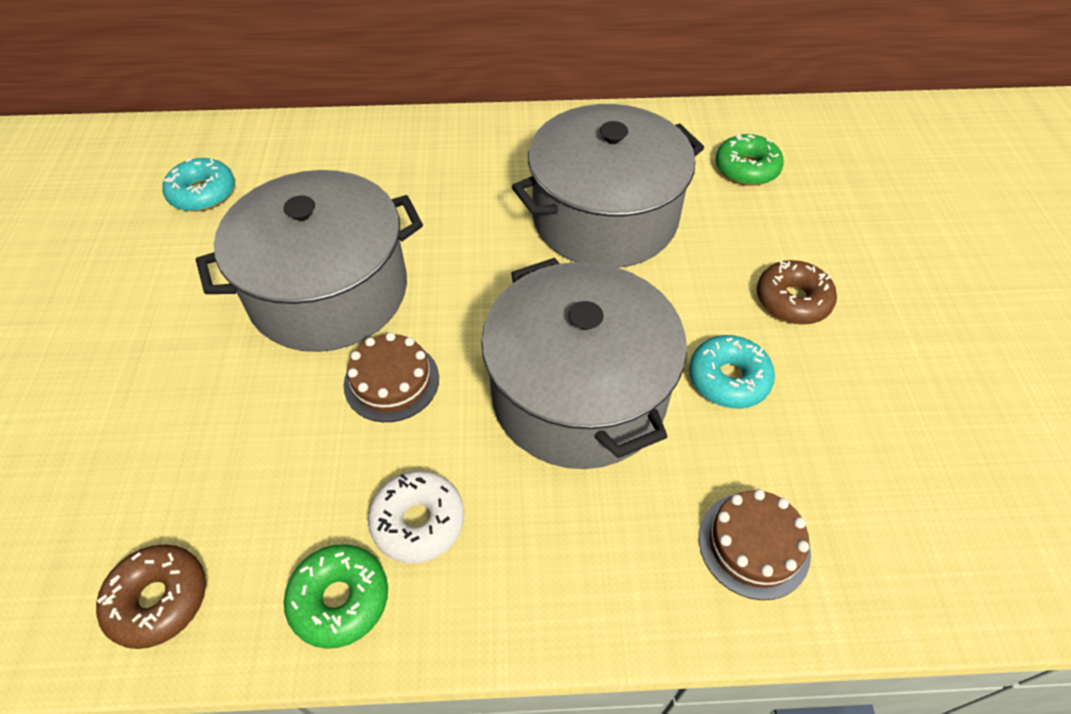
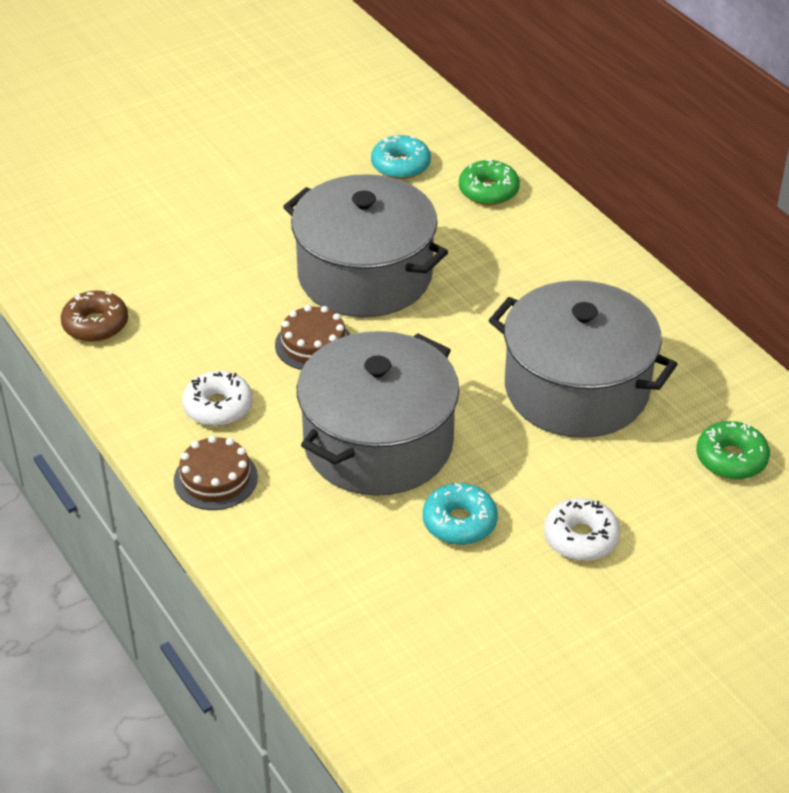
camera: 60 degrees right, 10 degrees down
(340, 599) = (145, 397): green donut -> green donut (488, 191)
(754, 545) = (319, 580): brown cake -> brown cake (215, 479)
(792, 300) = (581, 538): brown donut -> white donut

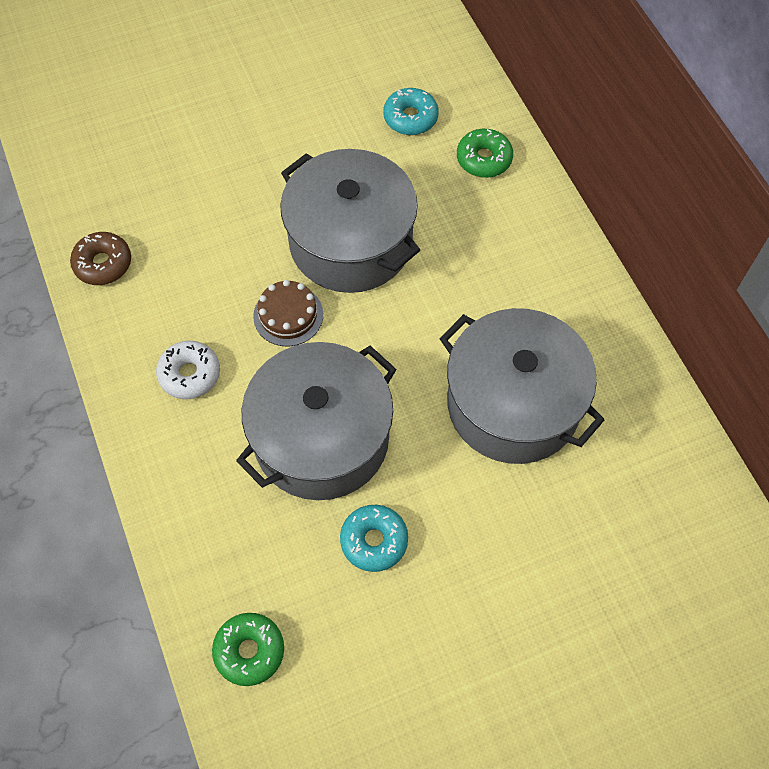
camera: 10 degrees right, 20 degrees up
(215, 479) = (171, 455): brown cake -> none
(581, 538) = (479, 577): white donut -> none
(731, 459) = (637, 509): green donut -> green donut (249, 651)

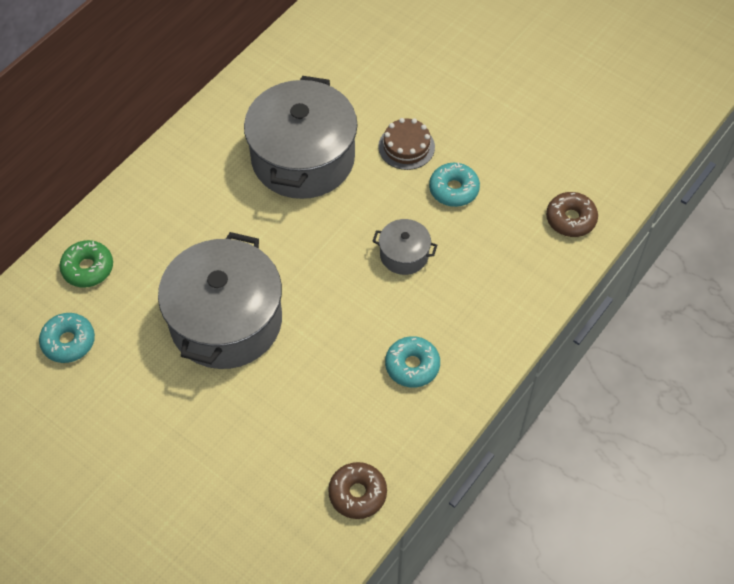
camera: 120 degrees left, 5 degrees down
(190, 374) = (412, 366): white donut -> turquoise donut
(249, 651) = (570, 219): green donut -> brown donut
(288, 315) = (319, 328): brown cake -> brown cake (406, 147)
(321, 438) = (404, 254): grey pot -> grey pot, size x0.45

